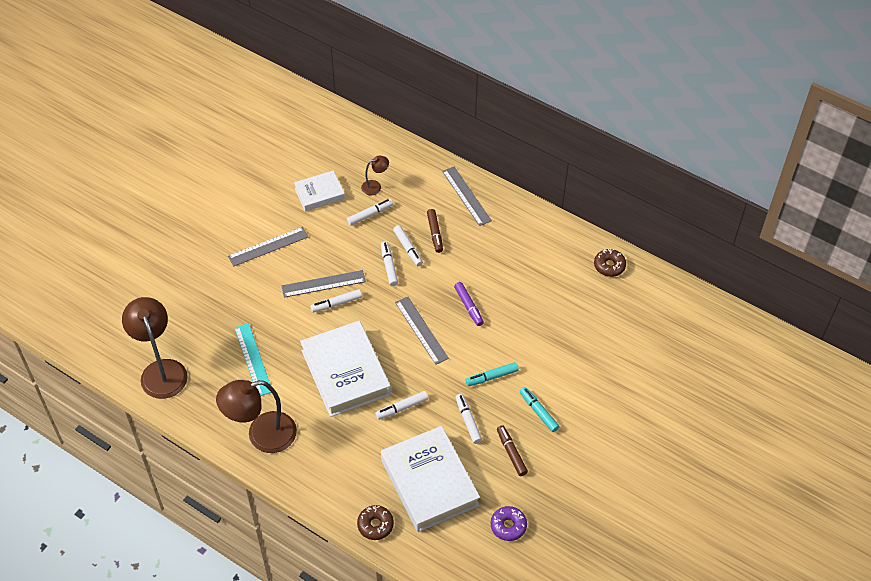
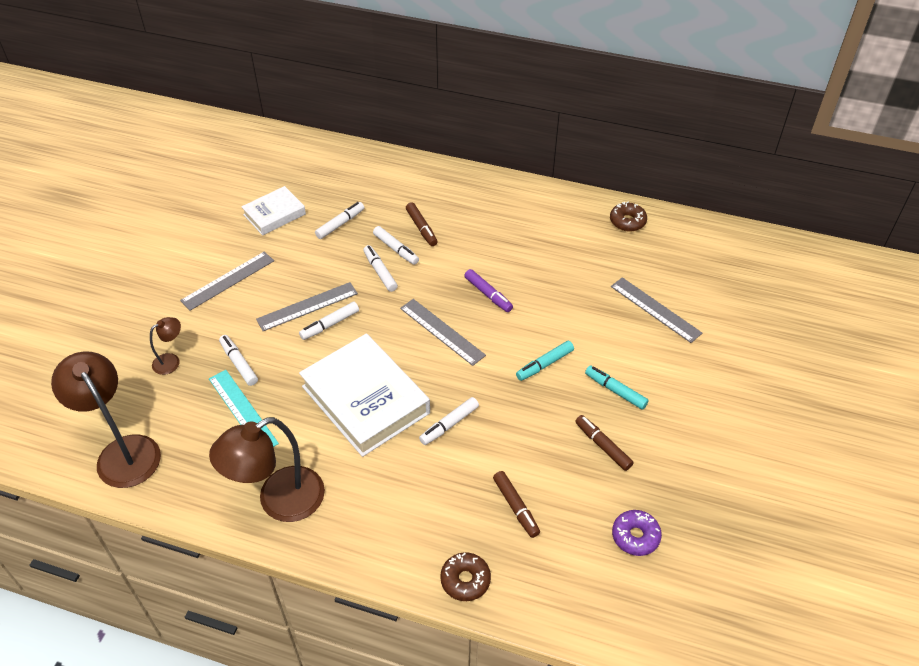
camera: 15 degrees left, 5 degrees down
(375, 186) = (337, 195): brown lamp -> brown lamp (171, 361)
(429, 482) = (516, 507): white book -> brown marker
(466, 196) = (443, 185): grey ruler -> grey ruler (655, 309)
(468, 421) = (536, 421): white marker -> white marker (239, 363)

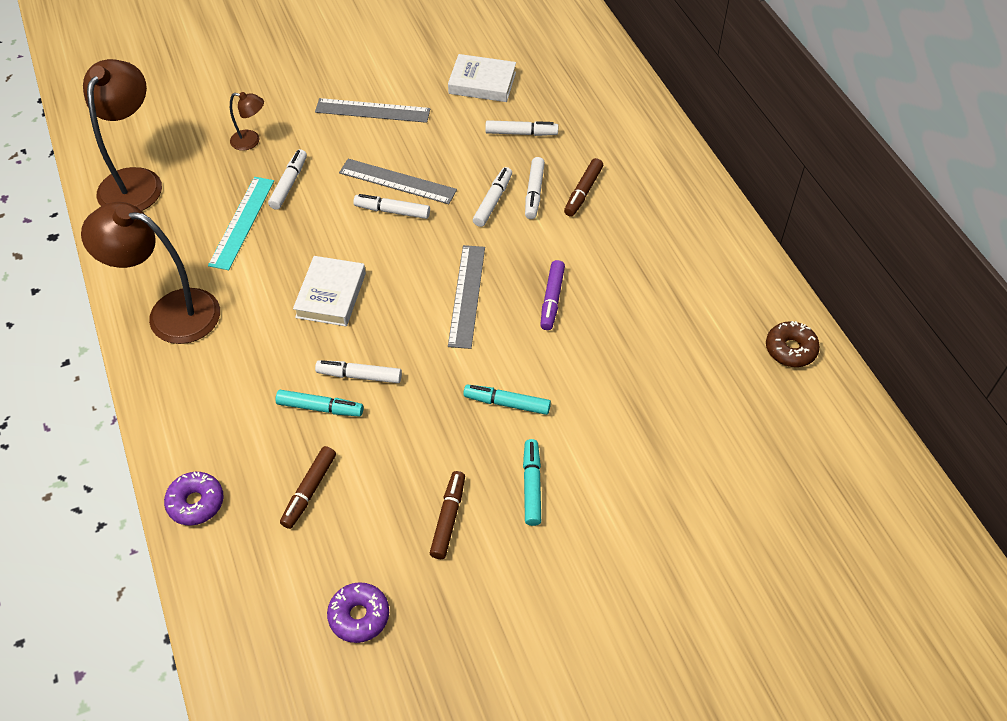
camera: 50 degrees right, 5 degrees up
(365, 399) = (331, 295): white book -> white book, size x0.55
(454, 461) = (320, 408): none -> turquoise marker
(465, 580) = (196, 503): brown donut -> purple donut
(655, 309) = (684, 454): grey ruler -> none

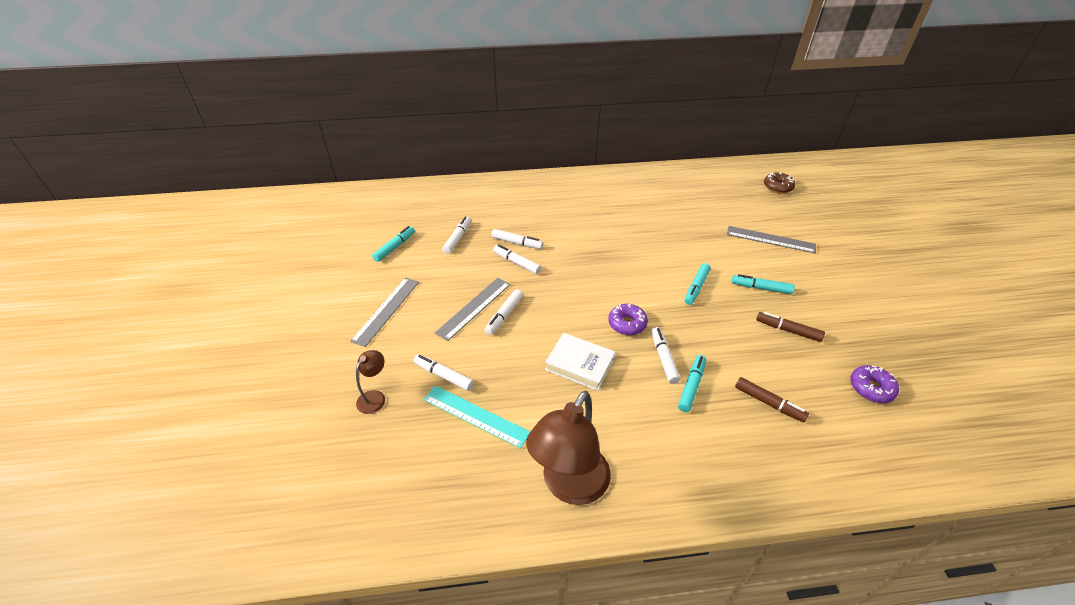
camera: 75 degrees left, 10 degrees down
(135, 181) = (376, 505): brown lamp -> none
(196, 503) = (783, 483): purple donut -> purple donut (627, 324)
(359, 376) = (663, 358): white marker -> white marker turned 150 degrees clockwise
(467, 295) = (600, 290): grey ruler -> grey ruler (770, 239)
(482, 83) = (395, 247): white book -> turquoise marker
(552, 299) = (613, 252): purple marker -> none
(583, 192) = (526, 223): brown marker -> none
(790, 349) = (670, 177): brown donut -> brown donut (777, 187)

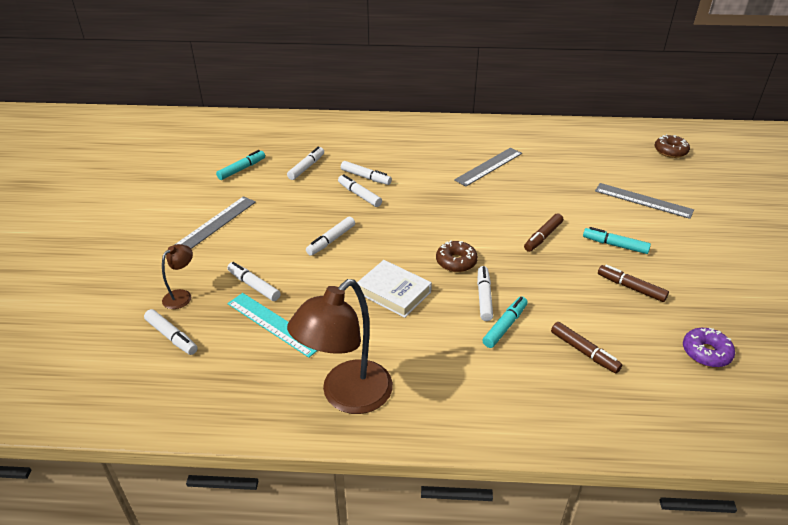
camera: 10 degrees right, 5 degrees down
(377, 445) = (171, 336): none -> white marker
(474, 308) = (303, 230): grey ruler -> grey ruler (489, 166)
(627, 324) = (456, 262): purple donut -> brown donut
(696, 287) = (543, 237): turquoise marker -> brown marker

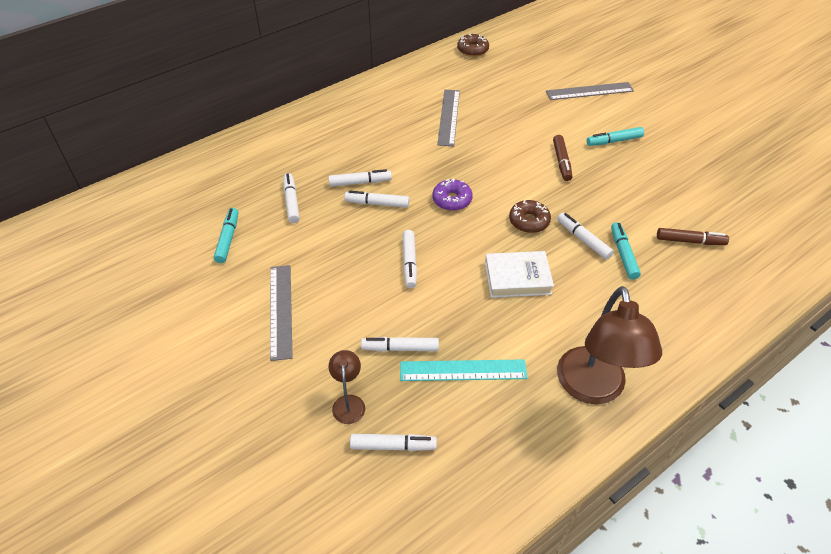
camera: 40 degrees left, 10 degrees up
(631, 288) = (661, 171): brown marker -> none
(670, 151) = (559, 36): brown donut -> brown donut (472, 50)
(706, 353) = (751, 195): purple donut -> purple donut (452, 200)

